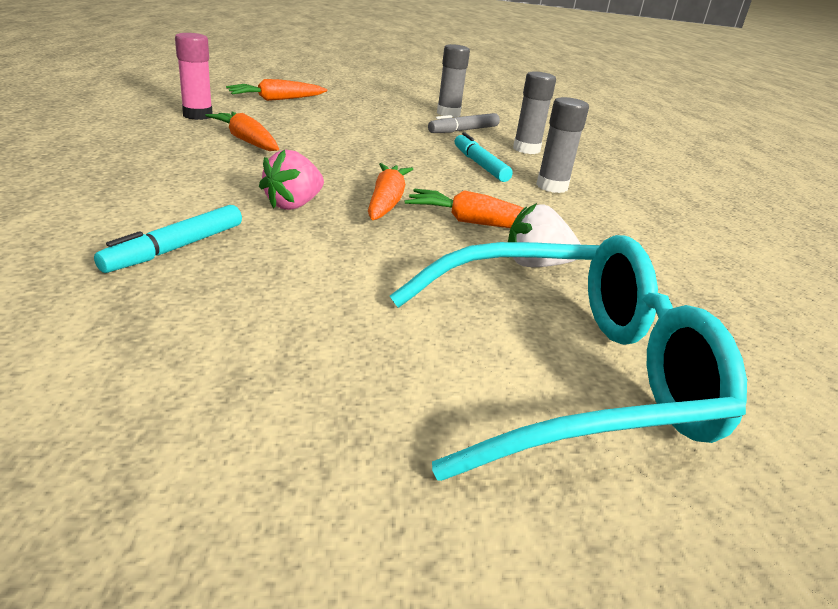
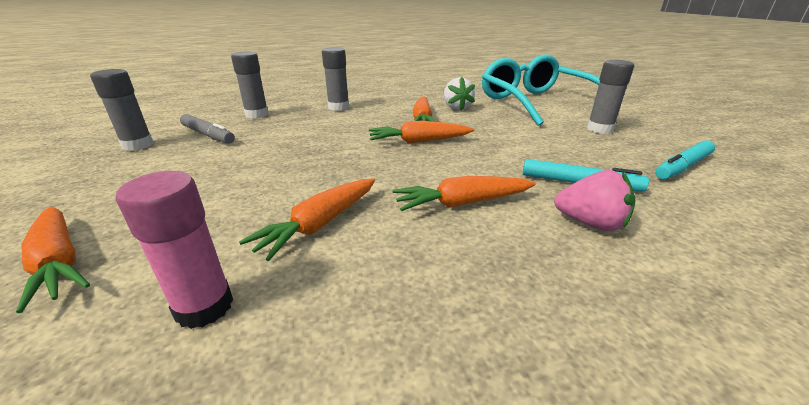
camera: 100 degrees left, 0 degrees up
(215, 183) = (462, 203): none -> orange carrot
(293, 205) = (462, 165): pink strawberry -> pink strawberry (590, 223)
(336, 373) = (599, 129): none -> grey glue stick
(480, 165) = (310, 124): turquoise marker -> turquoise marker (682, 167)

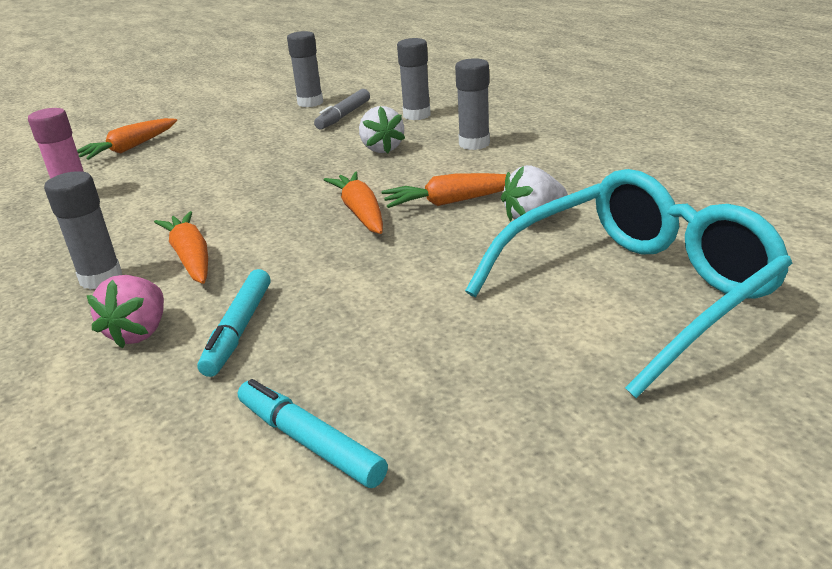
camera: 80 degrees right, 0 degrees up
(309, 128) = (382, 149): none -> white strawberry
(320, 224) = (161, 204): orange carrot -> none
(599, 129) = (489, 365): grey glue stick -> grey glue stick (101, 278)

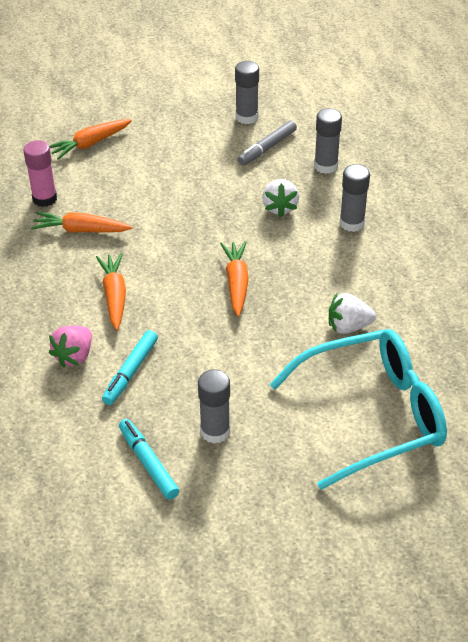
camera: 15 degrees right, 15 degrees up
(101, 278) = (56, 299): grey glue stick -> grey glue stick (215, 431)
(452, 202) = (303, 291): orange carrot -> orange carrot (81, 230)

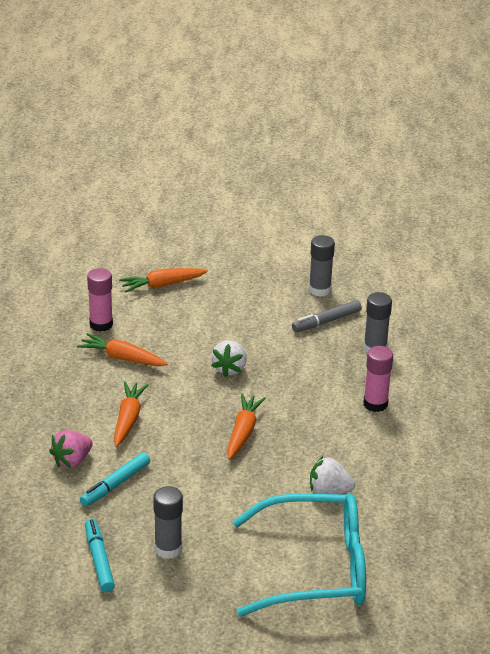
camera: 15 degrees right, 10 degrees down
(280, 207) = (313, 376): white strawberry -> white strawberry (229, 368)
(352, 223) = (375, 404): grey glue stick -> pink glue stick

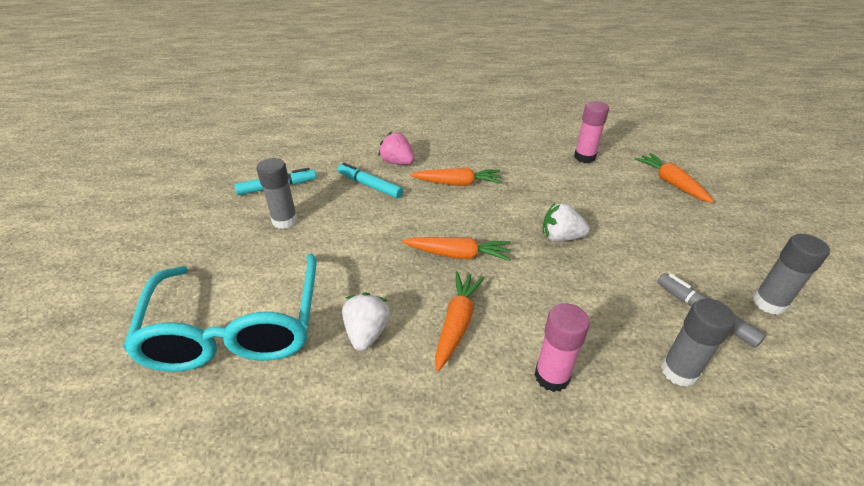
camera: 85 degrees right, 5 degrees up
(122, 358) = (543, 172): orange carrot -> orange carrot (457, 323)

